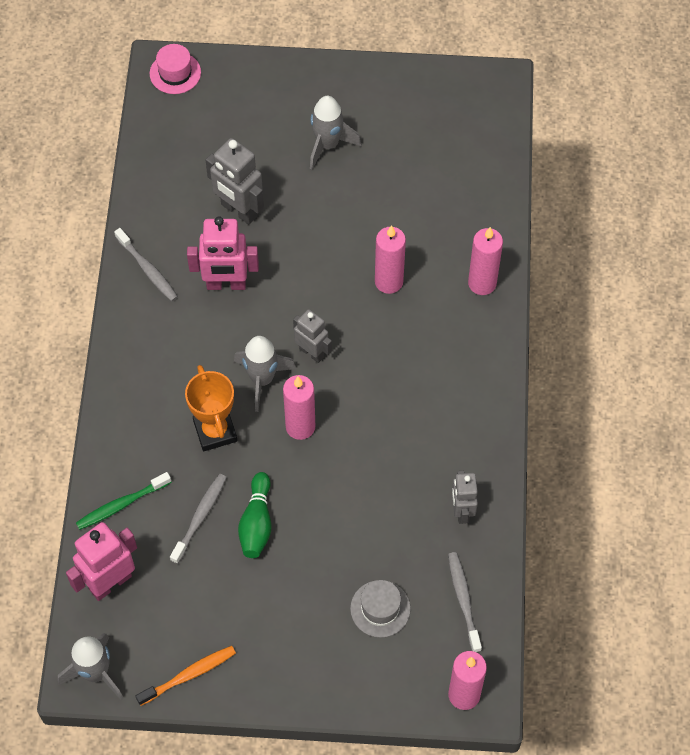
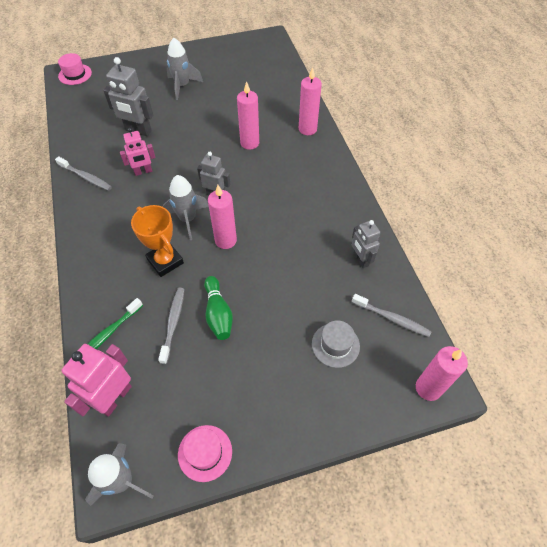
camera: 20 degrees left, 5 degrees down
(189, 675) = (205, 453): orange toothbrush -> pink hat
(226, 284) = (143, 172): pink robot -> pink robot, size x0.65
(463, 600) = (392, 318): grey toothbrush -> grey toothbrush turned 150 degrees clockwise

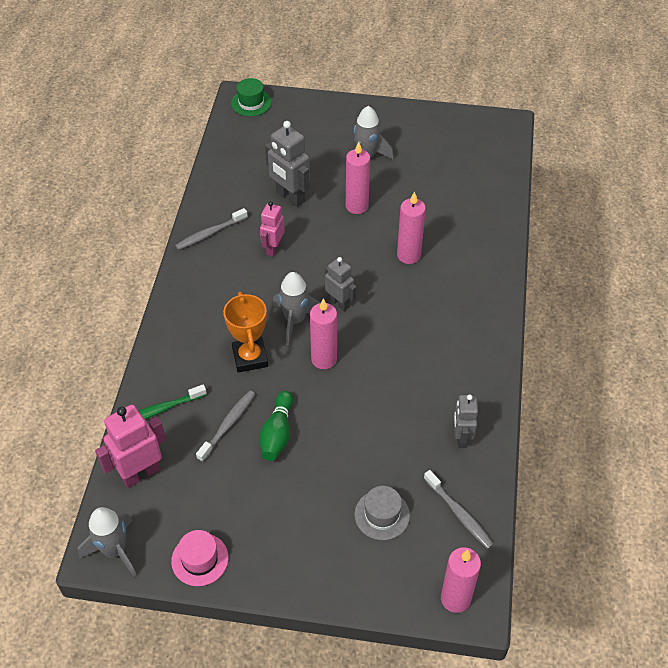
camera: 25 degrees right, 5 degrees down
(75, 74) = (251, 103): pink hat -> green hat
(86, 177) = (210, 233): grey toothbrush -> grey toothbrush turned 90 degrees clockwise
(143, 172) = (273, 248): pink robot -> pink robot turned 105 degrees clockwise
(307, 129) = (487, 261): pink candle -> pink candle (357, 206)

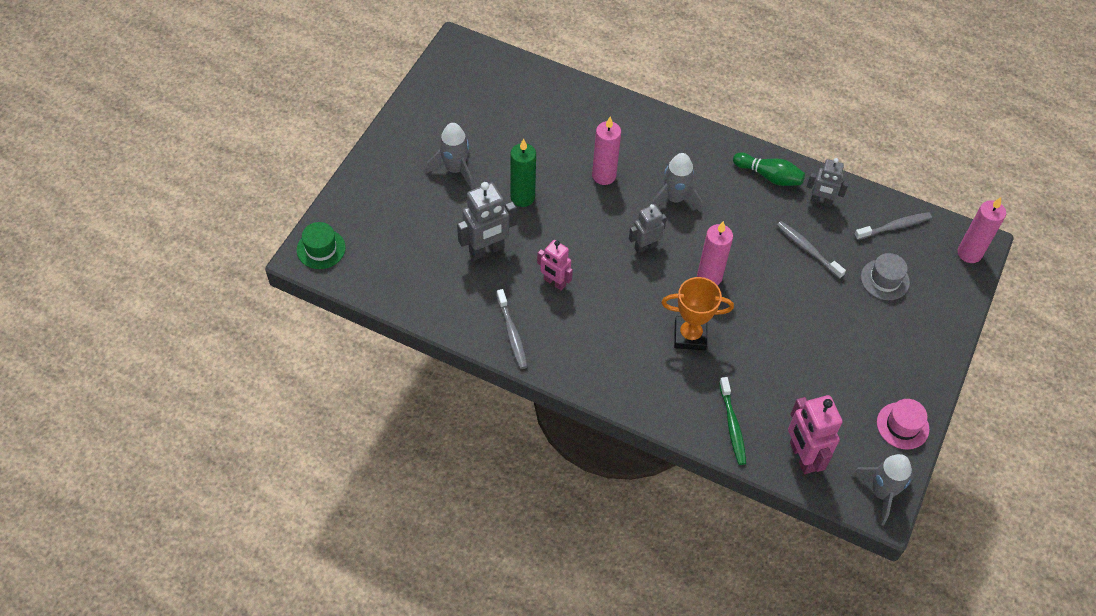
camera: 75 degrees left, 5 degrees up
(228, 425) = (764, 372): grey toothbrush -> grey toothbrush (807, 249)
(277, 433) = (784, 335): green bowling pin -> green bowling pin (769, 176)
(295, 320) = (655, 288): grey rocket -> grey rocket (674, 199)
(357, 206) = (522, 197): pink candle -> green candle

